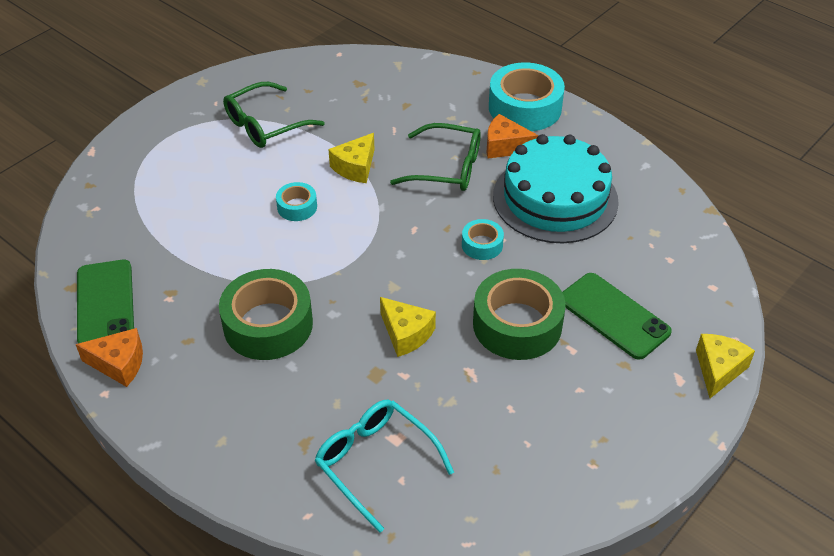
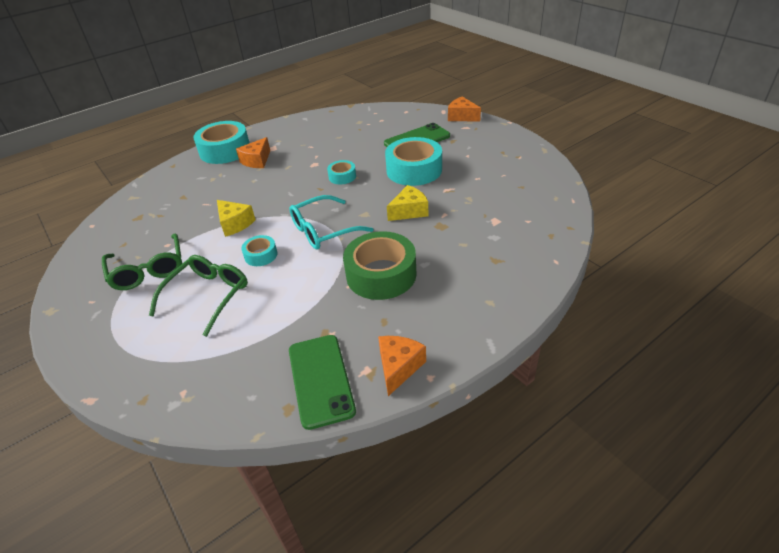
camera: 75 degrees left, 5 degrees down
(105, 303) = (321, 380): green phone -> green phone turned 75 degrees clockwise
(376, 463) = (515, 230): turquoise glasses -> turquoise glasses (324, 230)
(446, 168) = (262, 184): green glasses -> green glasses (207, 296)
(517, 324) = (414, 170): green tape -> turquoise tape
(555, 198) = (315, 148): turquoise cake -> none
(718, 370) = (462, 117): yellow cheese -> orange cheese

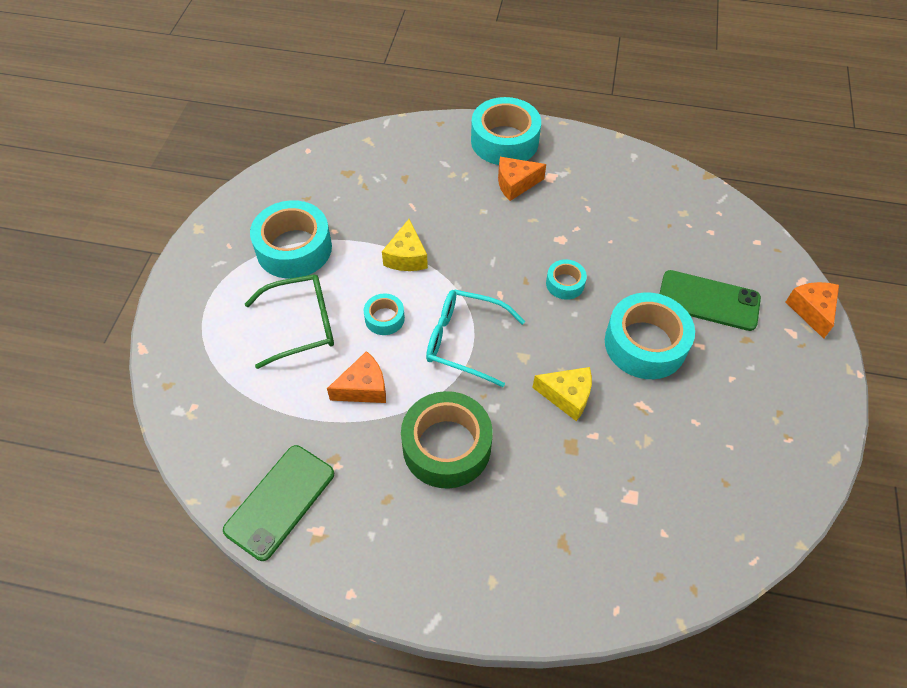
camera: 45 degrees right, 15 degrees up
(148, 269) = (294, 248): green glasses -> turquoise tape
(399, 367) = (341, 557): orange cheese -> orange cheese (363, 388)

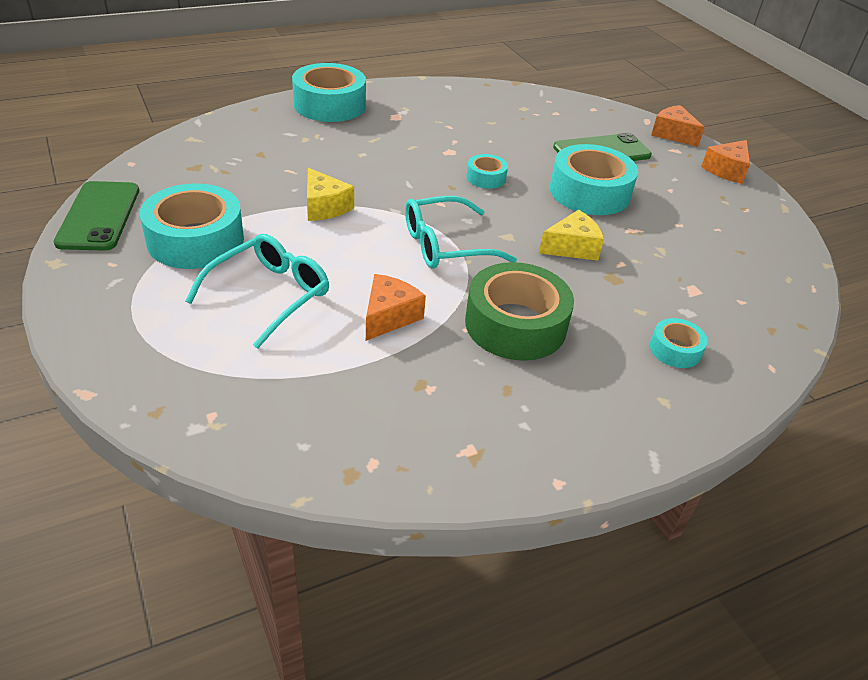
camera: 40 degrees left, 15 degrees down
(280, 501) = (403, 447): green phone -> green phone (99, 216)
(301, 325) = (269, 295): green glasses -> turquoise glasses
(384, 318) = (352, 257): turquoise tape -> turquoise tape (675, 350)
(515, 184) = (371, 129): orange cheese -> orange cheese (726, 170)

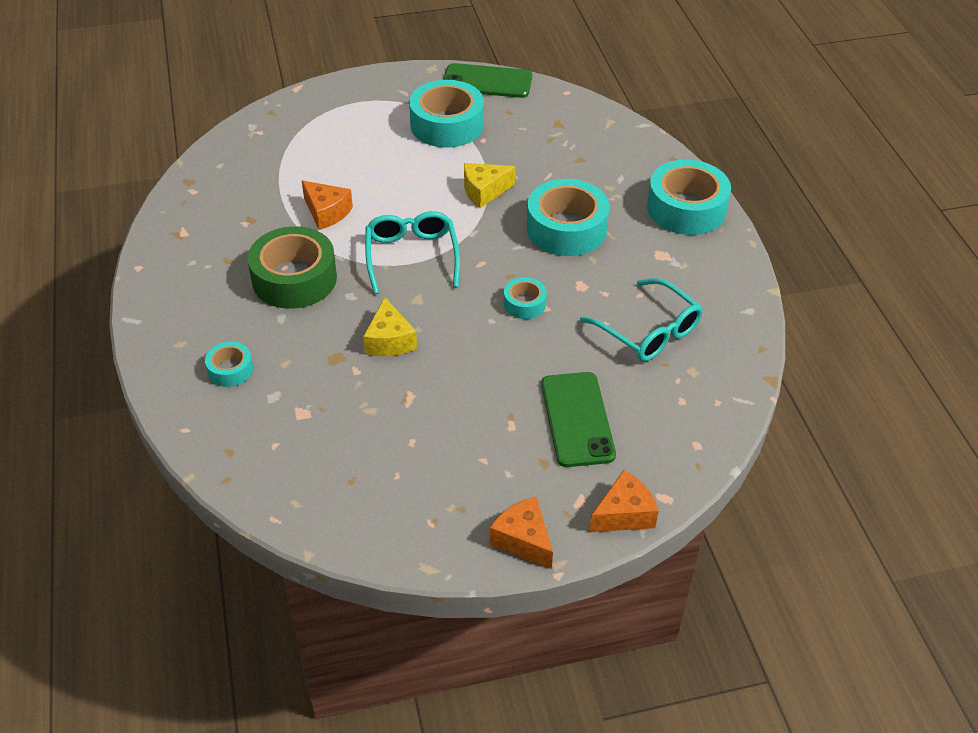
camera: 105 degrees right, 5 degrees up
(269, 295) = (368, 157): turquoise glasses -> turquoise glasses (648, 331)
(589, 192) = (486, 381): turquoise tape -> turquoise tape (566, 228)

